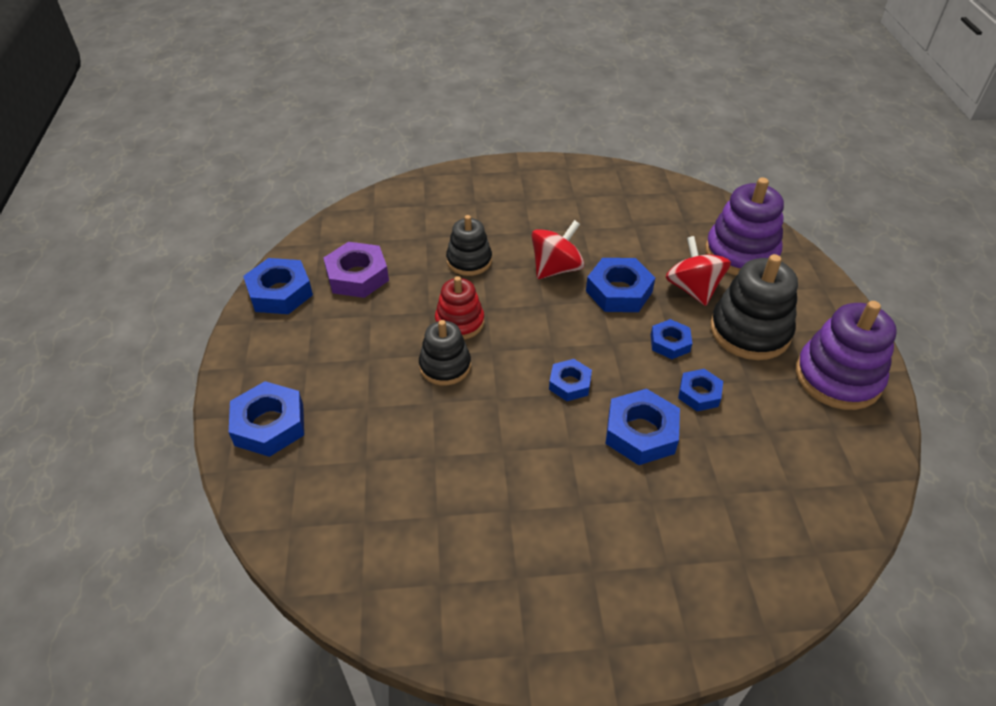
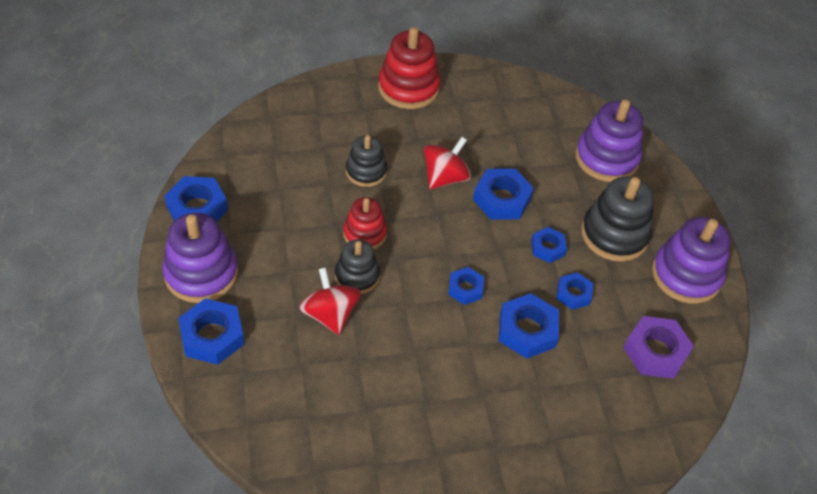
camera: 10 degrees left, 5 degrees up
(271, 358) = (201, 273): none -> purple stacking toy
(357, 276) = (265, 189): purple nut -> purple nut (655, 351)
(524, 183) = (408, 88): none -> red stacking toy
(693, 289) = (565, 195): red spinning top -> red spinning top (330, 314)

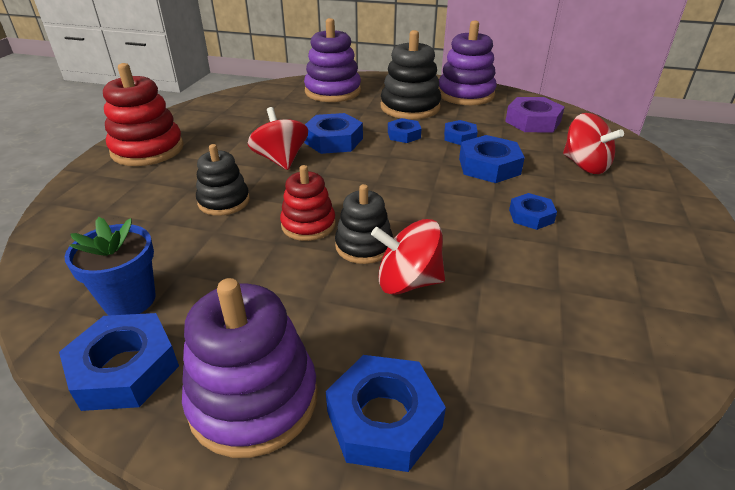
camera: 60 degrees left, 15 degrees down
(245, 179) = (129, 300): none -> blue flower pot
(465, 288) = (424, 184): blue nut -> blue nut (531, 216)
(578, 410) = (584, 165): none -> red spinning top

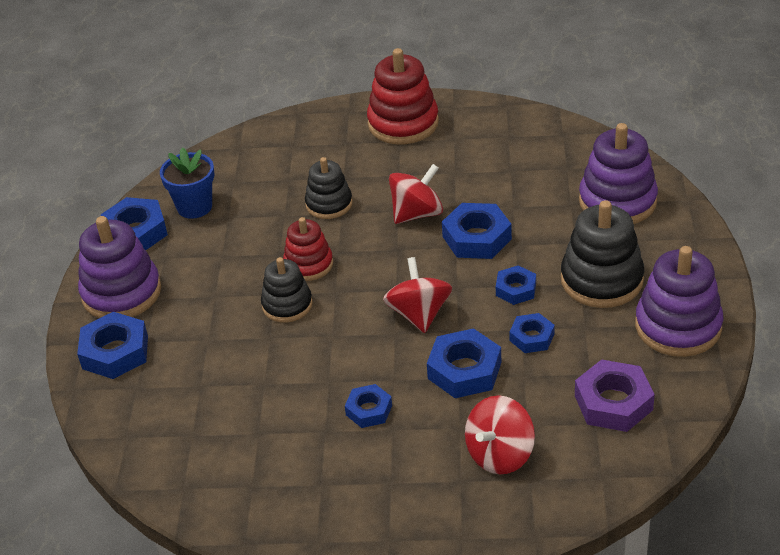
camera: 80 degrees right, 5 degrees up
(408, 282) = (246, 340): red spinning top -> red spinning top (419, 314)

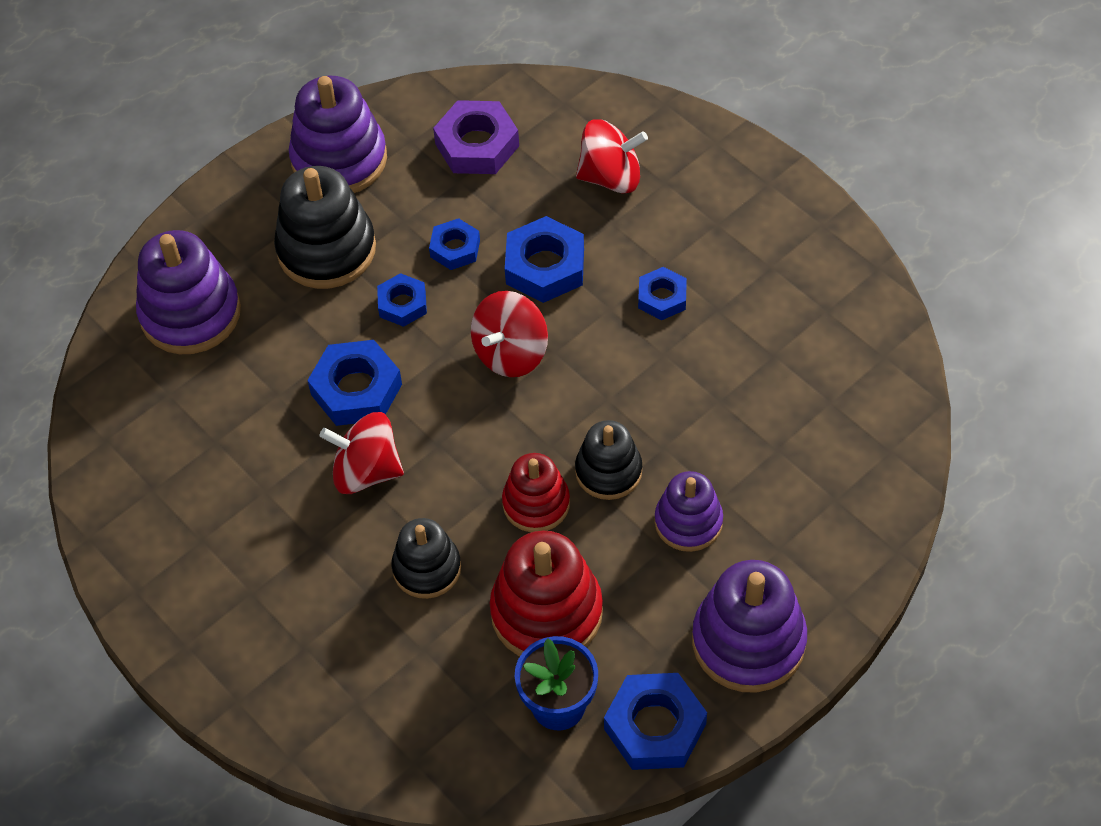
camera: 135 degrees left, 15 degrees up
(115, 352) = (820, 563): blue nut -> none
(213, 316) = (688, 522): none -> purple stacking toy
(403, 123) = (214, 617): red stacking toy -> red stacking toy (546, 612)

